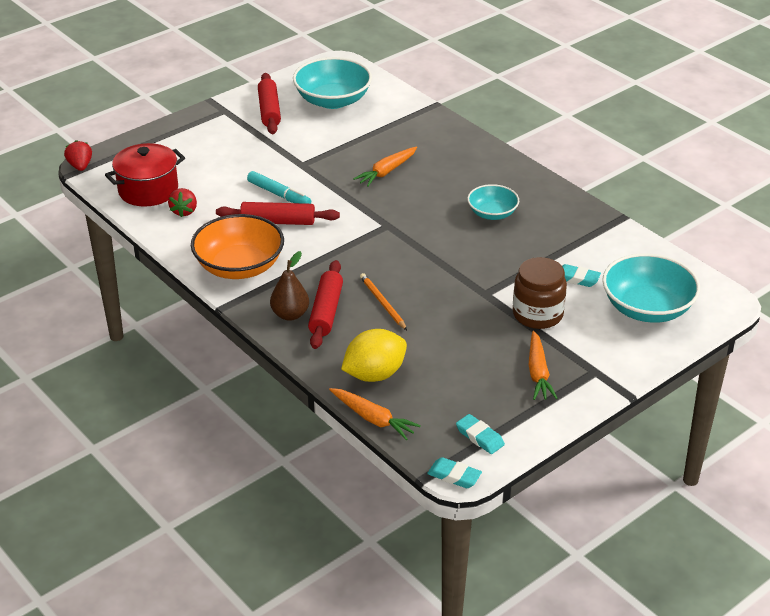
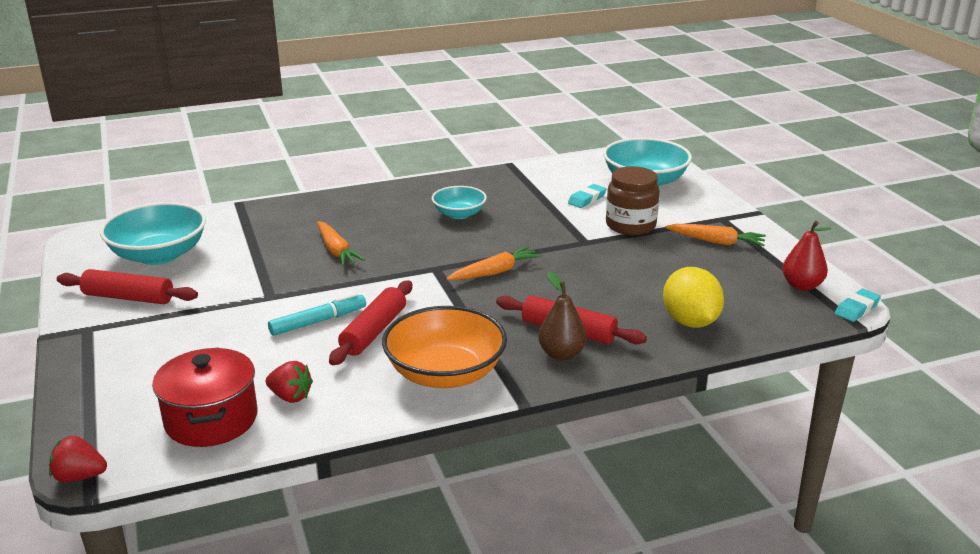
camera: 70 degrees left, 10 degrees down
(373, 419) = (762, 335): orange carrot -> orange carrot (495, 272)
(382, 303) = (572, 295): orange pencil -> none
(479, 437) = (802, 286): turquoise eraser -> red pear

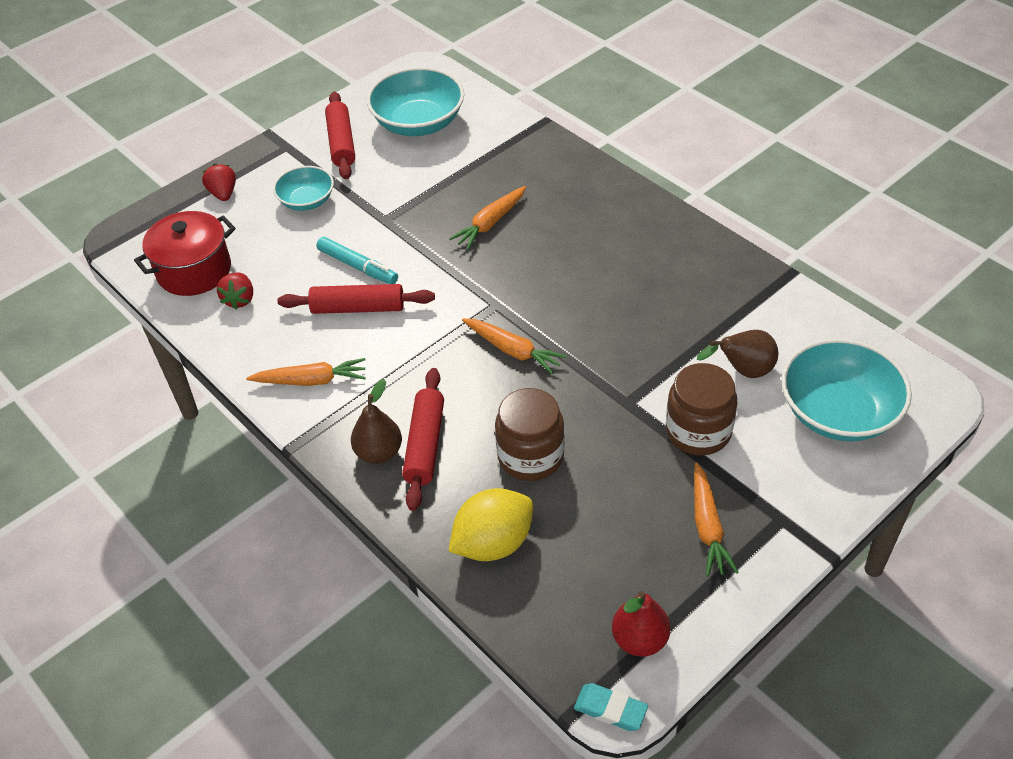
camera: 70 degrees right, 20 degrees up
(79, 476) = (109, 240): red strawberry -> red strawberry (223, 193)
(445, 373) = (311, 380): orange bowl -> orange carrot
(459, 214) = (627, 277): turquoise bowl -> turquoise bowl (306, 201)
(587, 199) = (743, 371): turquoise eraser -> brown pear
(612, 289) = (530, 456): none -> brown jar

